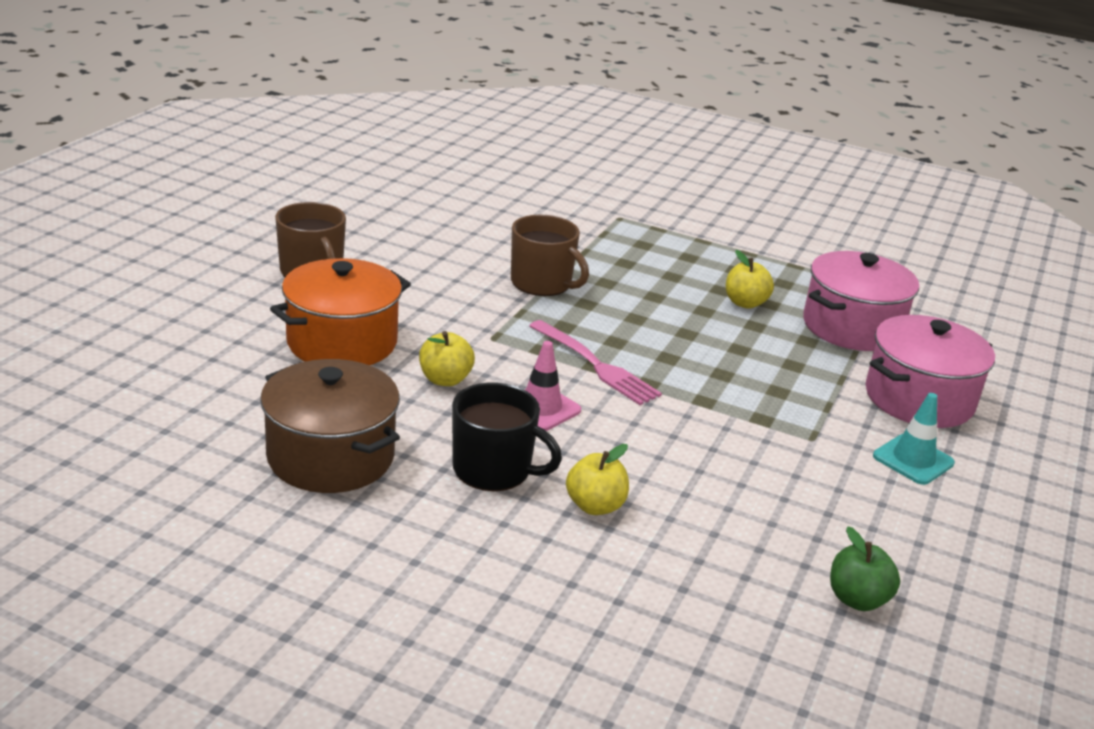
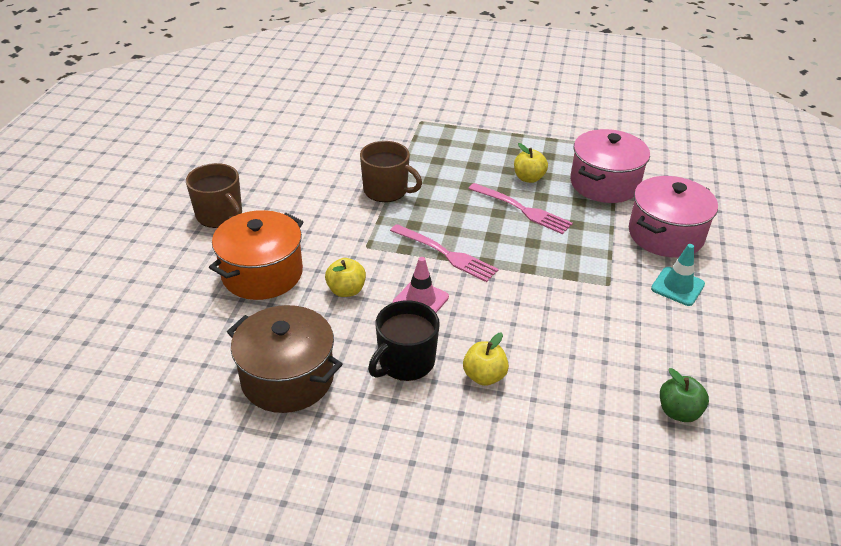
camera: 10 degrees left, 10 degrees up
(493, 470) = (405, 362): black mug -> black mug turned 120 degrees clockwise
(722, 335) = (522, 209): none -> pink fork

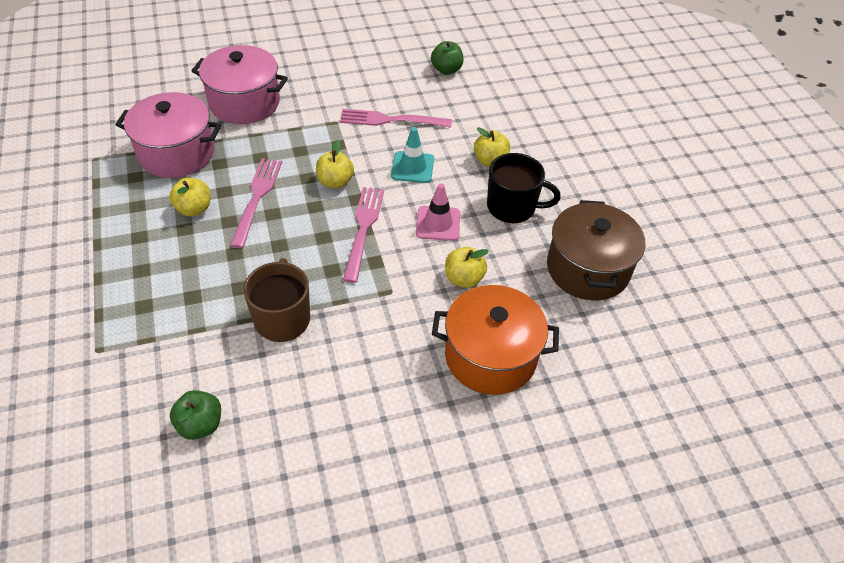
camera: 120 degrees left, 10 degrees up
(220, 215) = (428, 460): brown mug -> none
(333, 143) = (200, 424): none -> green apple
(517, 256) = (335, 182): none -> yellow apple
(593, 324) = (391, 120): none -> pink fork
(677, 286) = (314, 87): turquoise traffic cone -> turquoise traffic cone (412, 167)

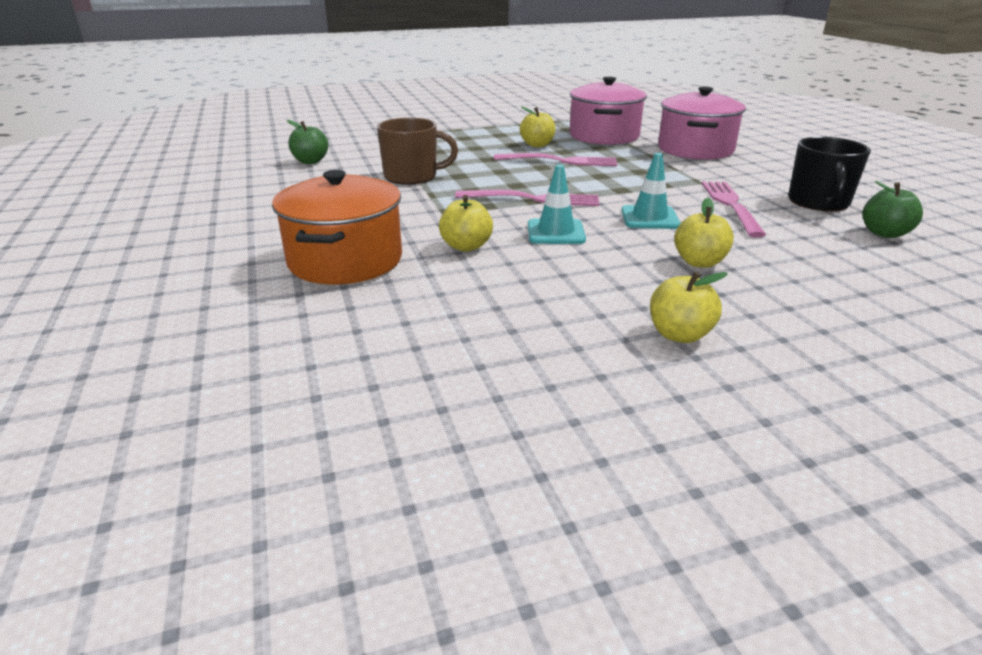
camera: 90 degrees right, 20 degrees down
(335, 182) = (600, 186): yellow apple -> yellow apple (679, 334)
(438, 223) = (555, 232): pink traffic cone -> turquoise traffic cone
(512, 207) = (609, 276): black mug -> black mug (818, 202)
(588, 269) = (495, 331): brown pot -> none

